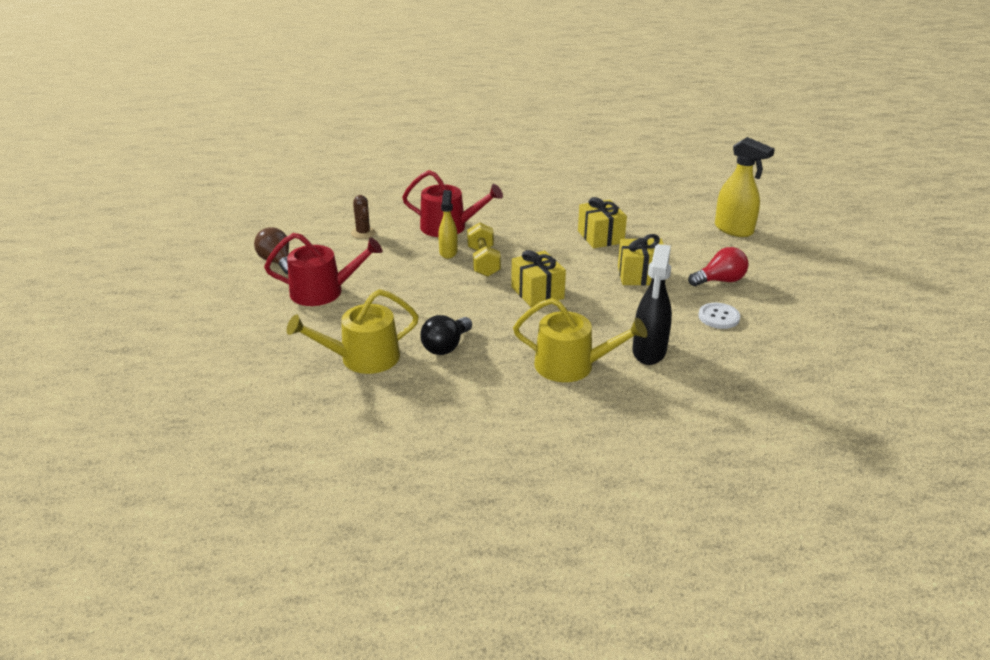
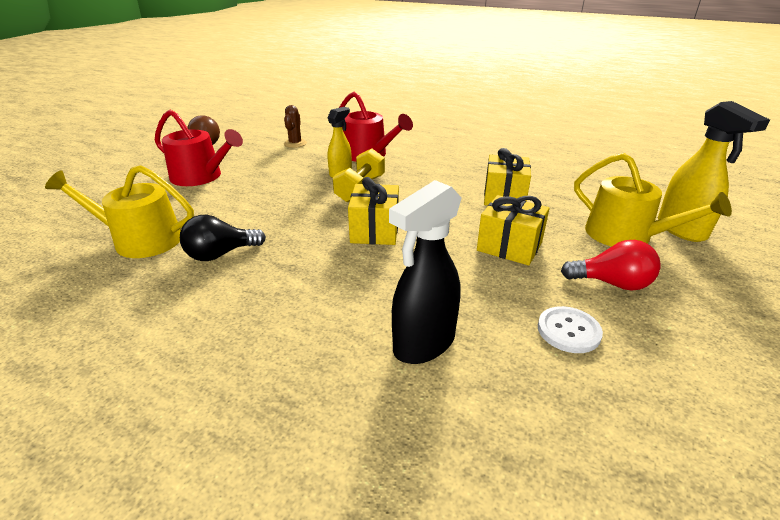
camera: 30 degrees right, 0 degrees up
(572, 365) = (311, 324): yellow watering can -> yellow watering can (626, 236)

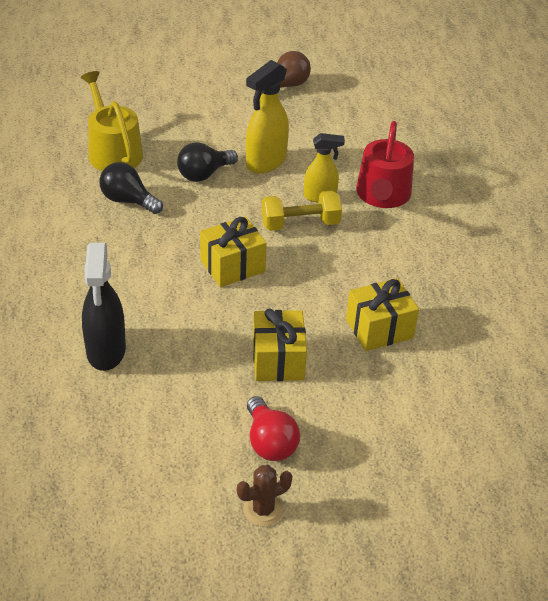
camera: 55 degrees right, 10 degrees up
(201, 177) = (230, 119): red watering can -> none
(246, 207) = (204, 174): none -> black light bulb
(295, 143) = (356, 134): brown cactus -> brown cactus (263, 510)
(423, 343) = (106, 351): black spray bottle -> black spray bottle turned 105 degrees counterclockwise
(568, 331) = (177, 426): white button -> none
(626, 236) = (373, 440): yellow watering can -> none
(682, 230) = (428, 485): yellow spray bottle -> yellow spray bottle (265, 162)

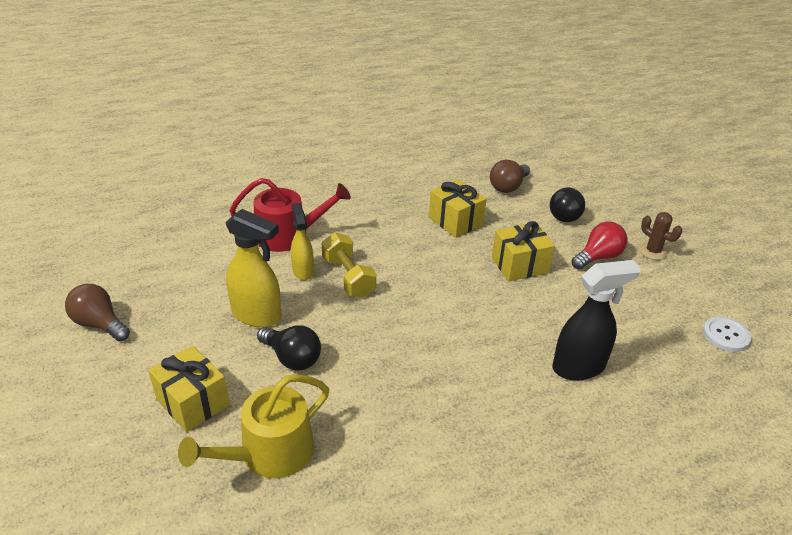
camera: 105 degrees left, 5 degrees down
(87, 505) = (726, 335): none -> white button
(128, 201) = (361, 411): black light bulb -> black light bulb (564, 214)
(232, 266) = (426, 309): yellow gift -> yellow gift (192, 402)
(450, 405) = (508, 187): none -> brown light bulb

